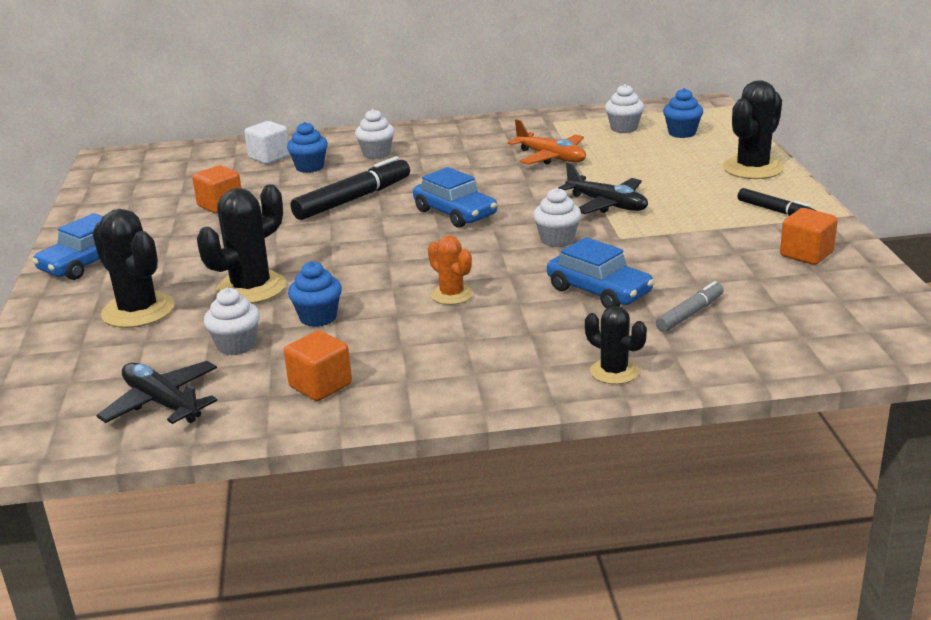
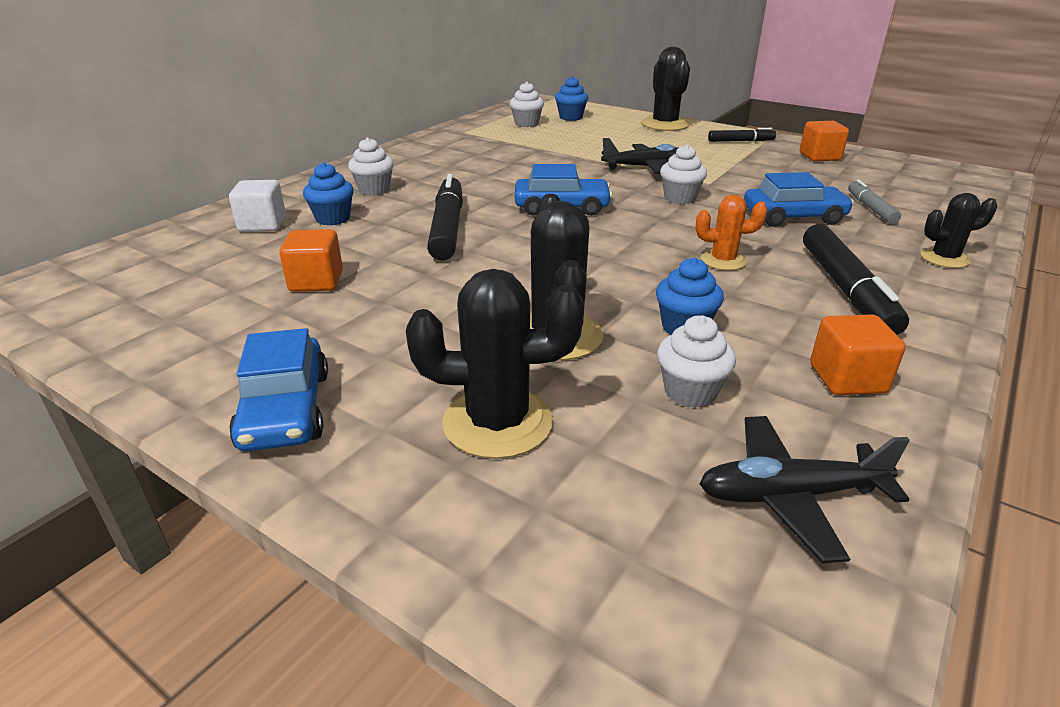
camera: 50 degrees left, 5 degrees up
(472, 350) = (846, 289): none -> black marker
(551, 157) = (527, 152): orange plane -> none

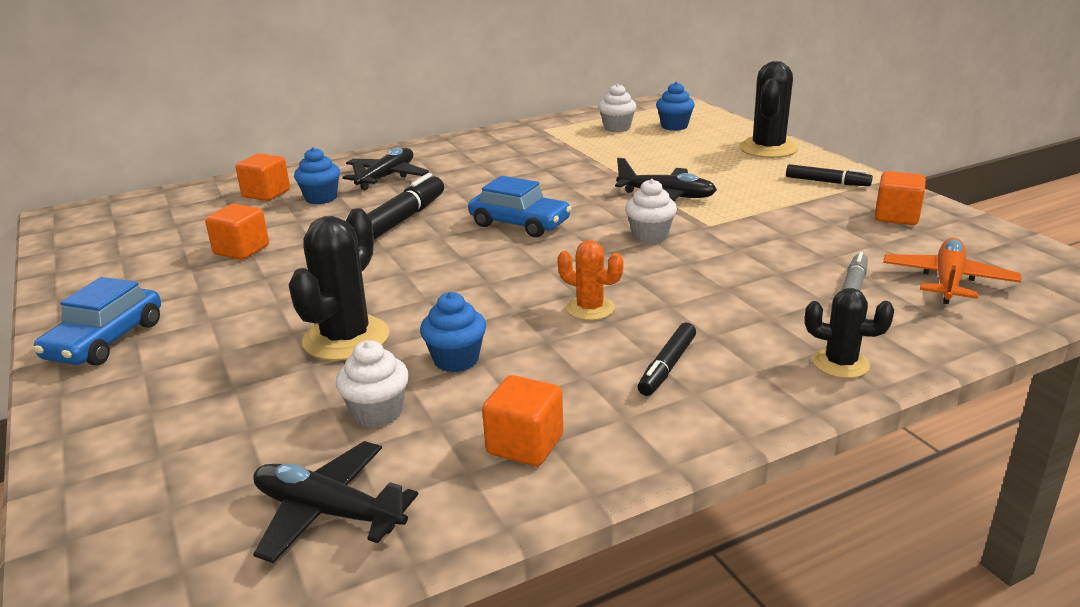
camera: 30 degrees right, 5 degrees down
(262, 225) = (266, 194): white cube -> orange cube
(374, 190) = (386, 177): white cupcake -> black plane
(497, 422) = (213, 391): black cactus -> none
(793, 217) = (740, 280): blue car -> none
(846, 289) = (667, 366): black marker -> black marker, size x0.56
(914, 191) = (947, 281): none -> orange plane

